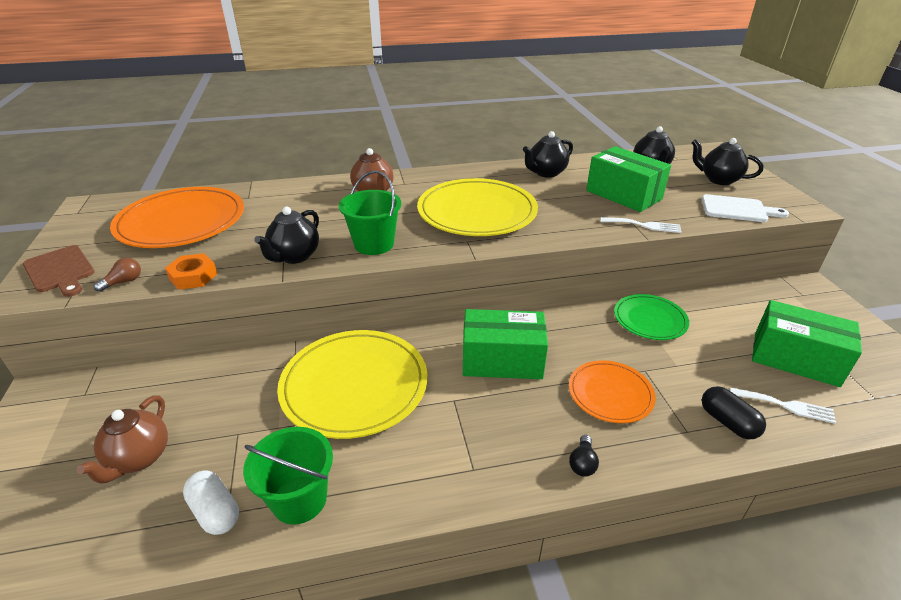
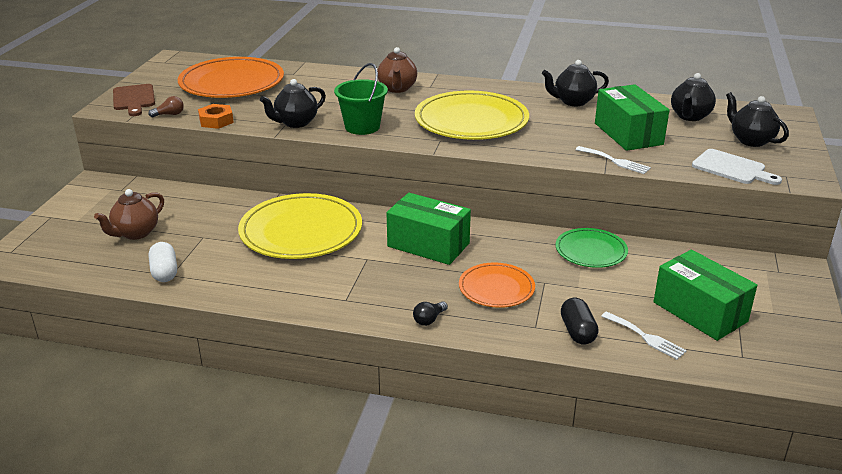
camera: 25 degrees right, 5 degrees down
(299, 499) = (218, 281): green bucket -> none

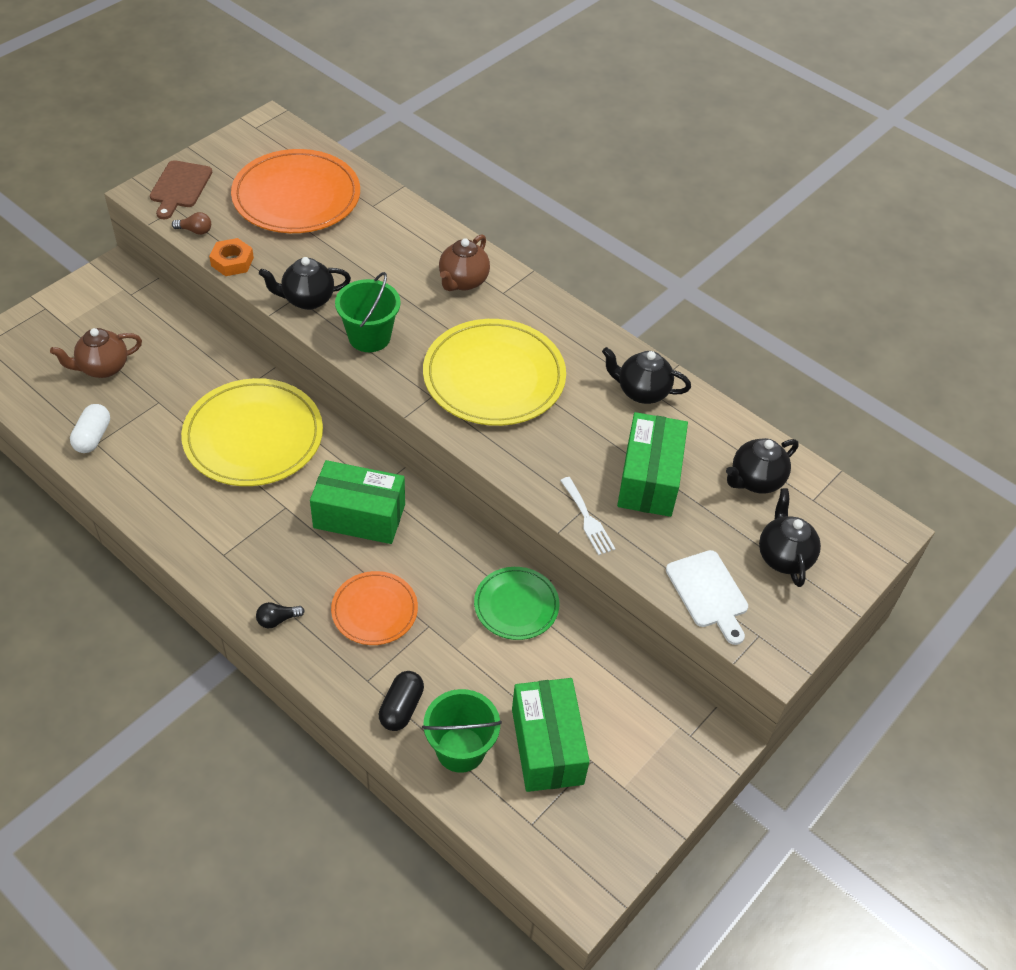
camera: 25 degrees right, 20 degrees up
(428, 245) = (359, 516): green box -> green box turned 45 degrees counterclockwise
(645, 337) = (460, 749): white fork -> green bucket

